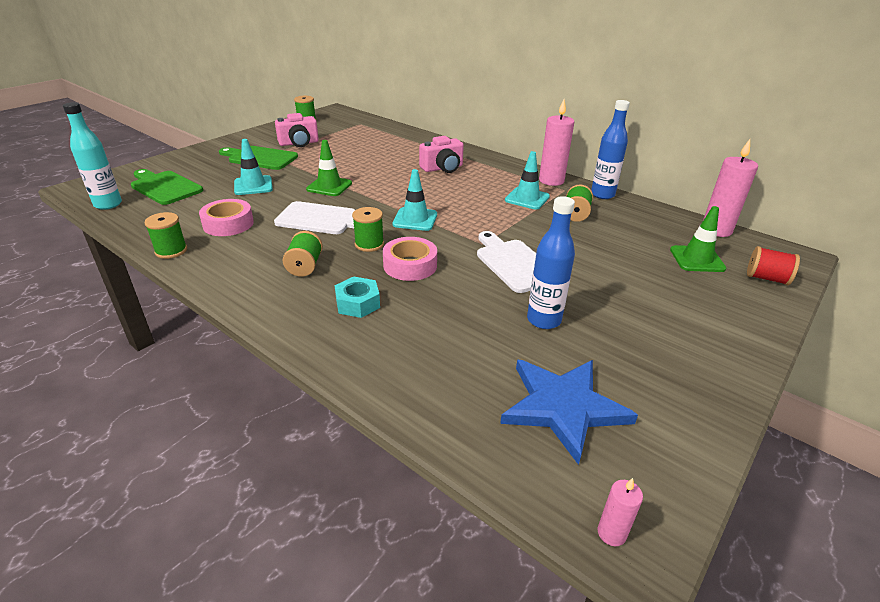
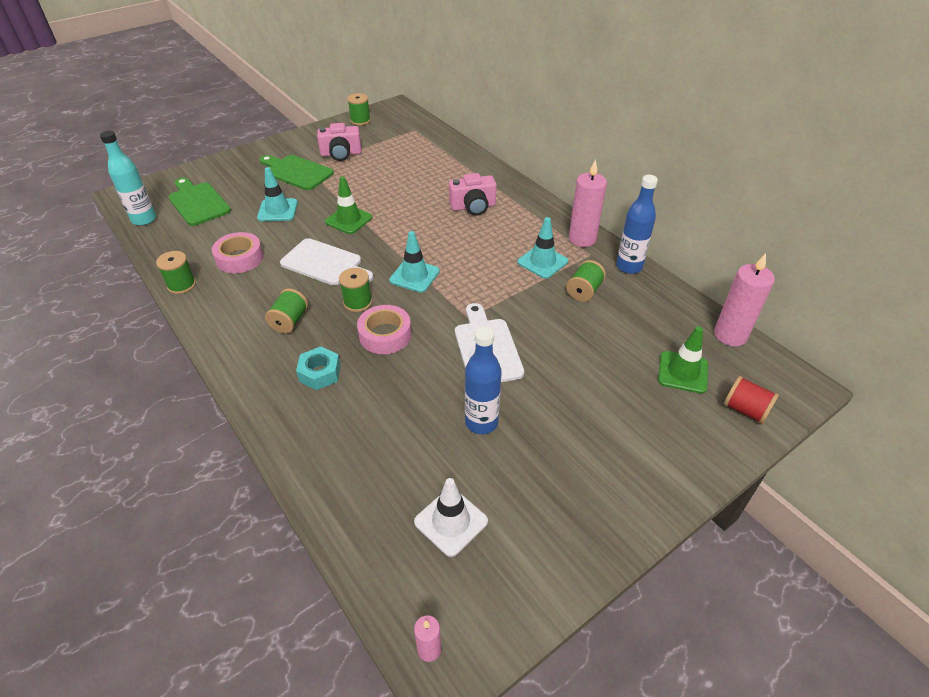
camera: 15 degrees right, 10 degrees up
(563, 407) = (451, 521): blue star -> white traffic cone

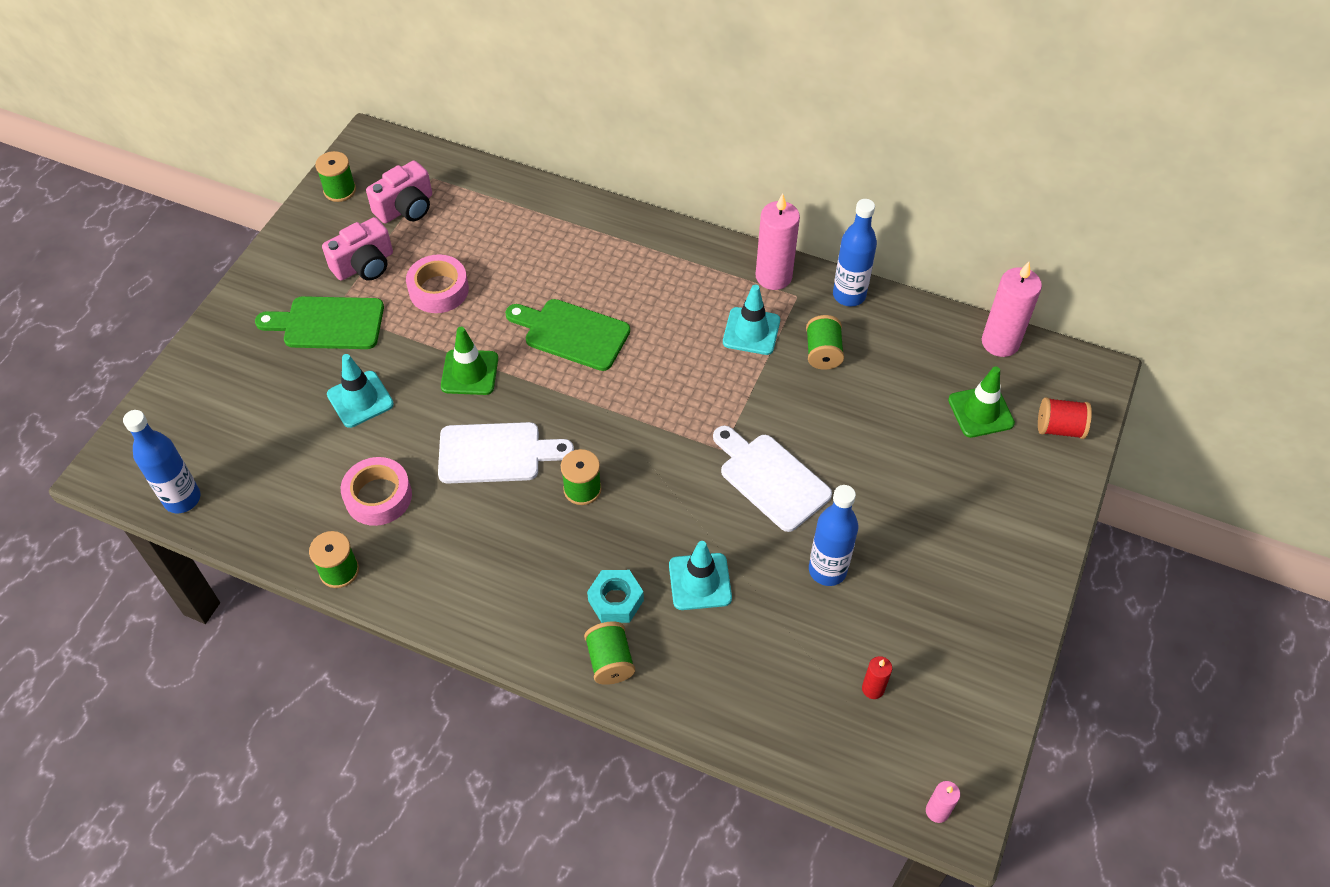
camera: 30 degrees left, 10 degrees up
(144, 219) = (182, 499): turquoise bottle -> blue bottle
(198, 202) = (233, 436): green cutting board -> green cutting board (572, 333)
(289, 321) = (523, 553): green spool -> green spool (610, 661)
(385, 335) = (649, 516): pink tape -> pink tape (439, 290)
(414, 276) = (619, 420): turquoise traffic cone -> turquoise traffic cone (700, 582)
(451, 521) = (873, 689): white traffic cone -> red candle
(473, 207) = (612, 282): pink camera -> pink camera (406, 208)

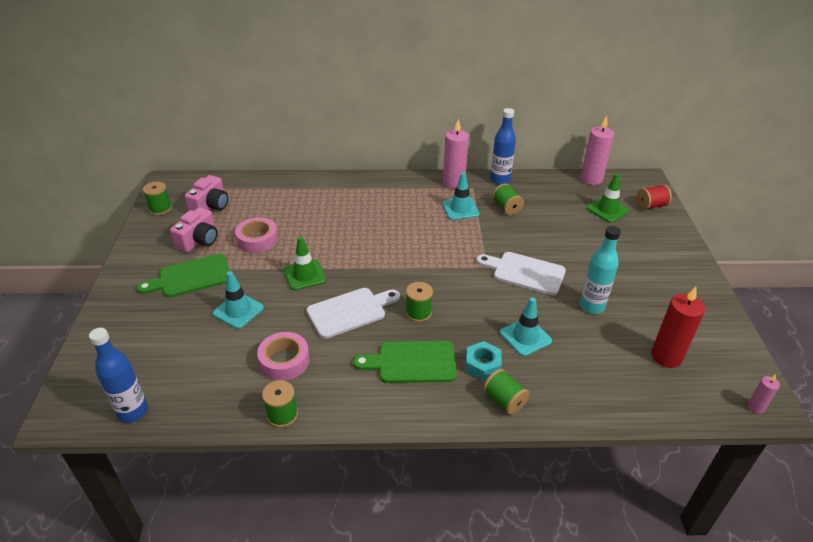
camera: 25 degrees left, 15 degrees down
(572, 333) = (357, 238): green cutting board -> green cutting board (412, 362)
(827, 570) = (592, 306): blue bottle -> turquoise bottle
(873, 689) = (666, 356): red candle -> red candle, size x2.00

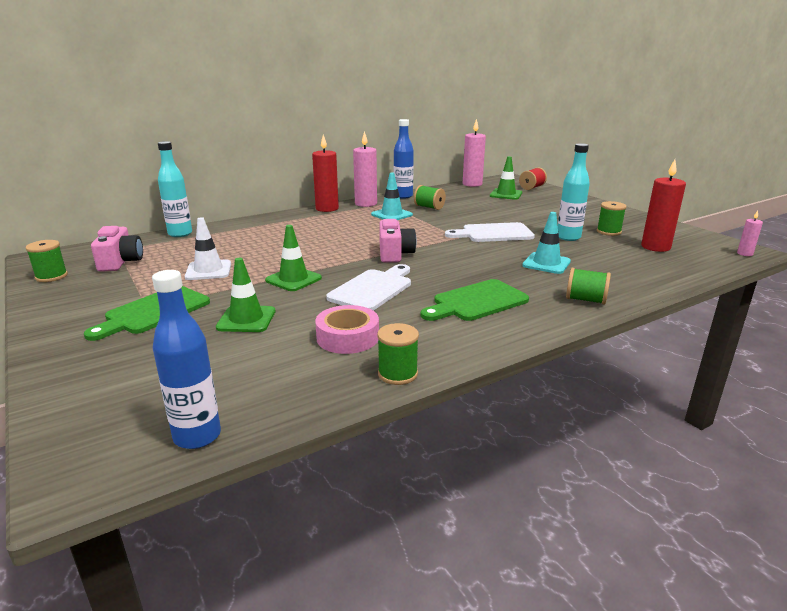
camera: 30 degrees left, 15 degrees down
(199, 240) = (133, 286): pink camera -> pink camera (395, 254)
(238, 311) = (246, 319): turquoise traffic cone -> green traffic cone
(257, 240) = (208, 270): pink tape -> white traffic cone
(273, 181) = (180, 234): none -> turquoise bottle
(413, 180) = (327, 208): none -> red candle
(418, 313) = (439, 273): green spool -> green spool (608, 232)
(482, 365) = (538, 286): turquoise nut -> none

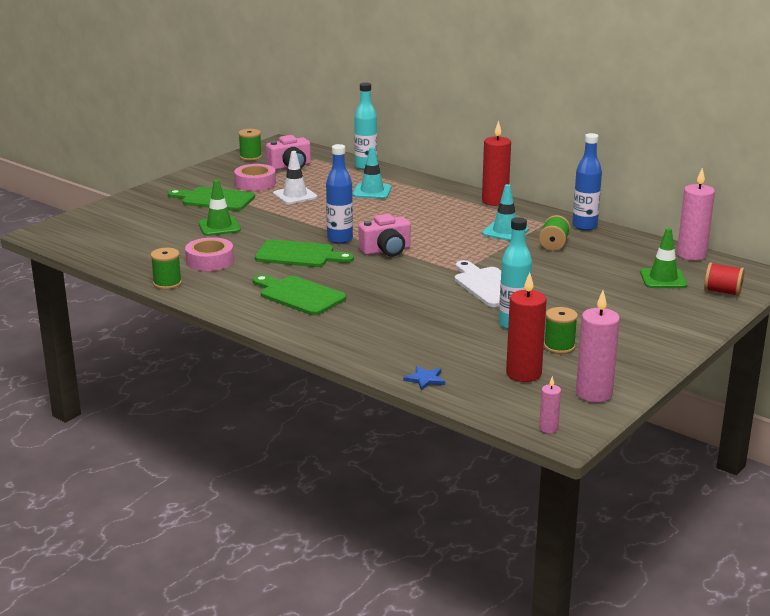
camera: 70 degrees right, 0 degrees up
(140, 284) = (255, 183): none -> pink tape
(197, 436) = (82, 247): blue bottle -> blue bottle (340, 239)
(293, 279) = (298, 225): green traffic cone -> none
(366, 204) = (532, 214): pink candle -> pink candle (594, 394)
(373, 289) = (299, 255): white cutting board -> green cutting board
(546, 263) = (416, 317): turquoise traffic cone -> turquoise traffic cone (372, 191)
(585, 300) = (334, 338): green spool -> none
(670, 277) = (425, 379): none -> blue star

